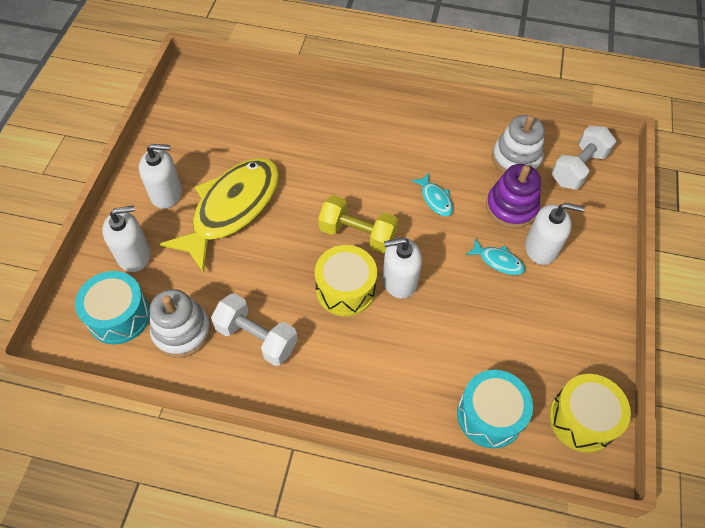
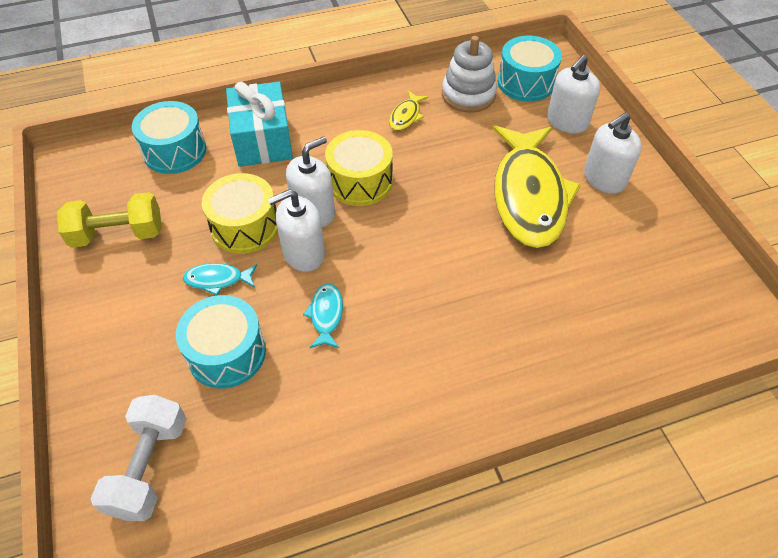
camera: 150 degrees right, 5 degrees down
(256, 337) = (406, 116): white dumbbell -> yellow fish
(357, 234) = (386, 234): yellow dumbbell -> yellow dumbbell (118, 234)
(401, 382) = (263, 140): none -> turquoise gift
(435, 199) = (326, 315): turquoise fish -> turquoise fish turned 60 degrees clockwise
(511, 207) = (226, 353): purple stacking toy -> turquoise drum
(516, 158) = (247, 432): white stacking toy -> none
(541, 248) = (171, 319): white soap dispenser -> white soap dispenser (303, 253)
(582, 419) = (88, 182): yellow drum -> yellow drum (245, 226)

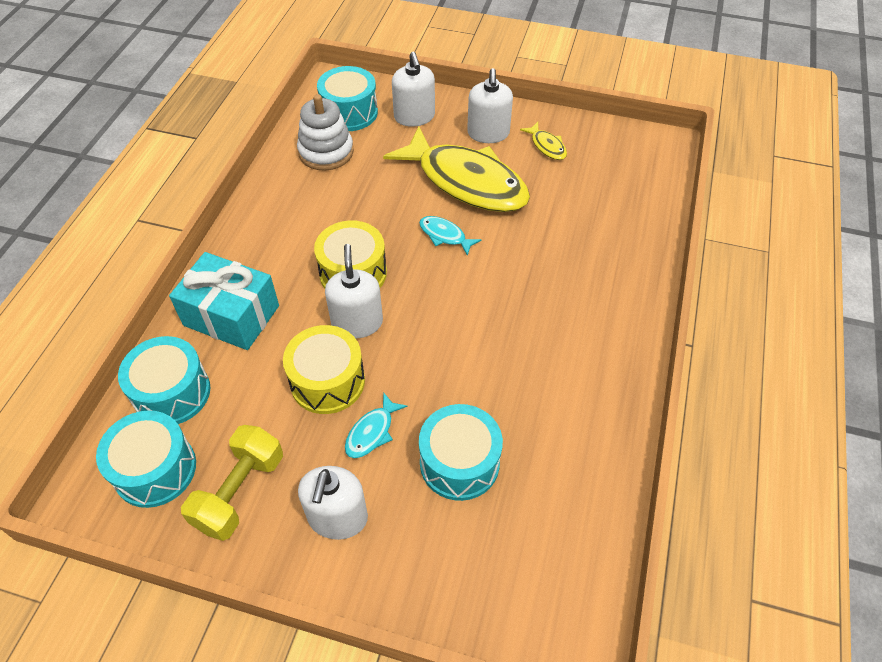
camera: 55 degrees left, 0 degrees up
(109, 180) = (155, 469): none -> turquoise drum
(149, 467) = (534, 577): white dumbbell -> none
(303, 253) = (397, 353): white soap dispenser -> white soap dispenser (337, 517)
(326, 315) = (475, 371): turquoise fish -> turquoise fish (445, 235)
(406, 116) = (308, 202): yellow fish -> yellow fish (547, 146)

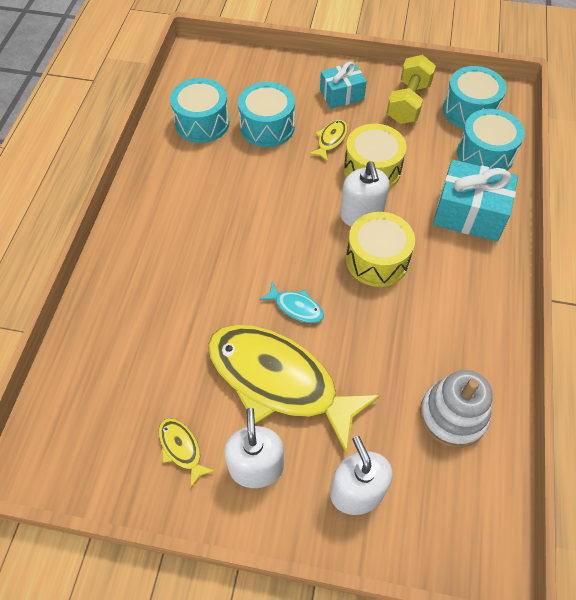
camera: 175 degrees right, 5 degrees up
(337, 517) = (341, 95): white soap dispenser -> turquoise gift
(349, 112) = (446, 493): turquoise drum -> turquoise drum (202, 123)
(372, 432) = (330, 140): turquoise fish -> yellow fish

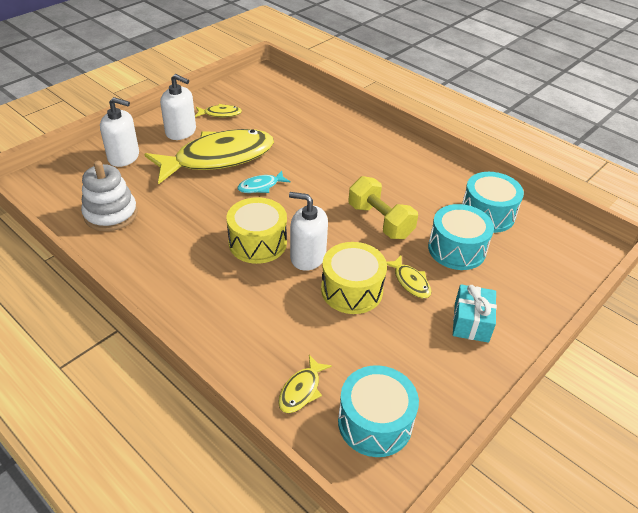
camera: 120 degrees right, 15 degrees down
(408, 103) = (424, 371): yellow dumbbell -> yellow dumbbell (380, 221)
(469, 214) = (245, 327): turquoise gift -> none
(485, 154) = (301, 390): turquoise drum -> yellow fish

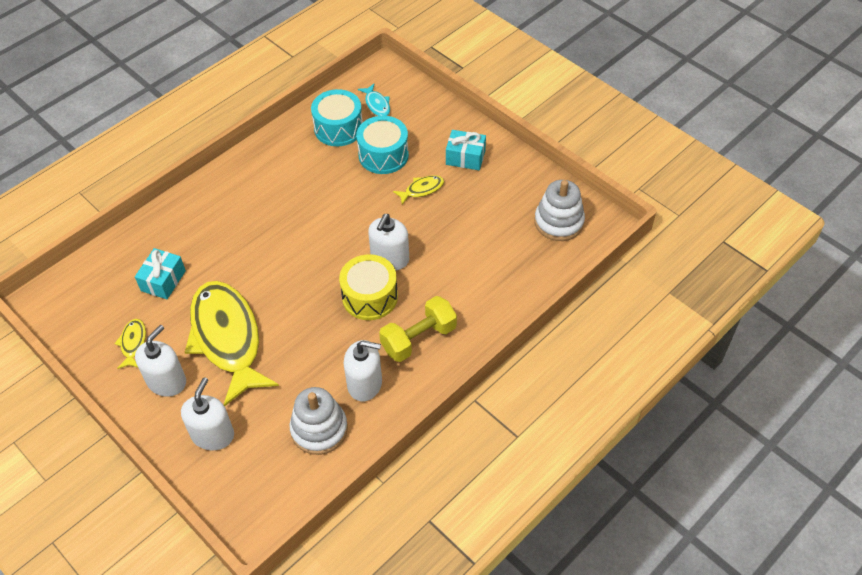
camera: 85 degrees left, 10 degrees up
(153, 242) = (365, 384): none -> white soap dispenser
(261, 186) = (283, 297): turquoise fish -> turquoise fish (377, 104)
(282, 122) = (163, 281): none -> turquoise gift
(301, 390) = (534, 264): yellow fish -> none
(351, 290) = (431, 229): yellow drum -> none
(375, 422) = (559, 222): turquoise drum -> white stacking toy
(380, 221) = (344, 204): yellow dumbbell -> yellow dumbbell (418, 338)

